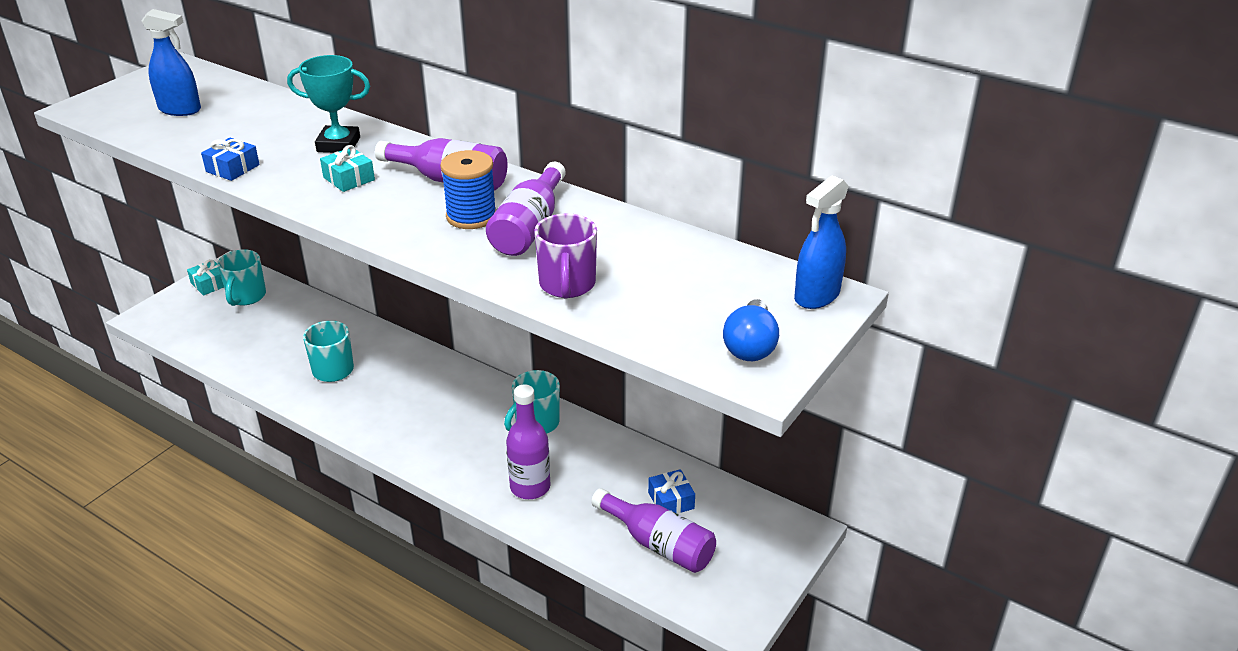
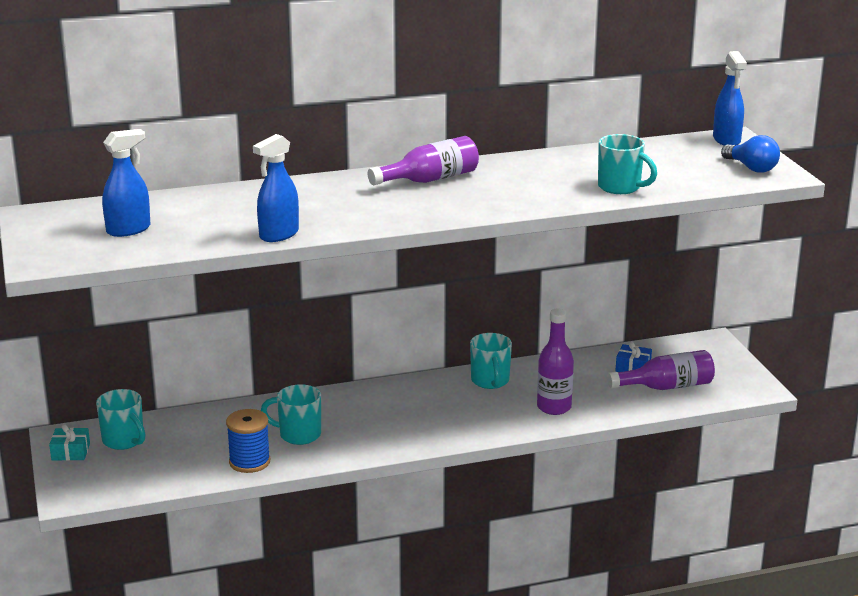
camera: 50 degrees left, 10 degrees down
(232, 168) = (279, 235): blue gift -> blue spray bottle
(338, 144) = (307, 196): turquoise trophy -> none
(349, 178) = (369, 205): turquoise gift -> none
(471, 216) = (491, 187): blue spool -> blue spool (249, 462)
(529, 227) = (534, 177): purple bottle -> none
(567, 285) = (620, 187): purple mug -> turquoise mug

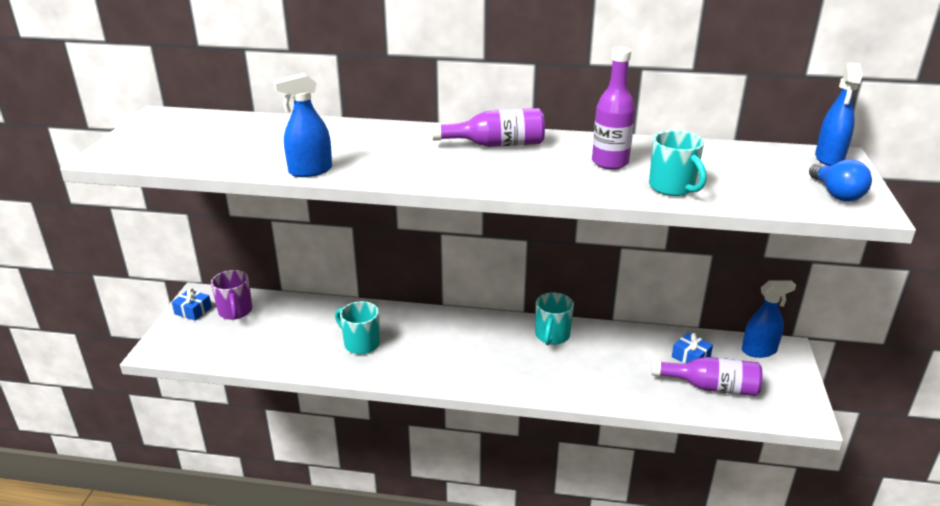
camera: 25 degrees right, 5 degrees up
(70, 452) = (193, 310): turquoise gift -> blue gift
(124, 441) = (235, 312): turquoise mug -> purple mug
(129, 230) = (204, 142): blue spray bottle -> blue spray bottle (759, 350)
(249, 462) = (304, 358): blue spool -> none
(554, 407) = (590, 379): purple bottle -> purple bottle (610, 162)

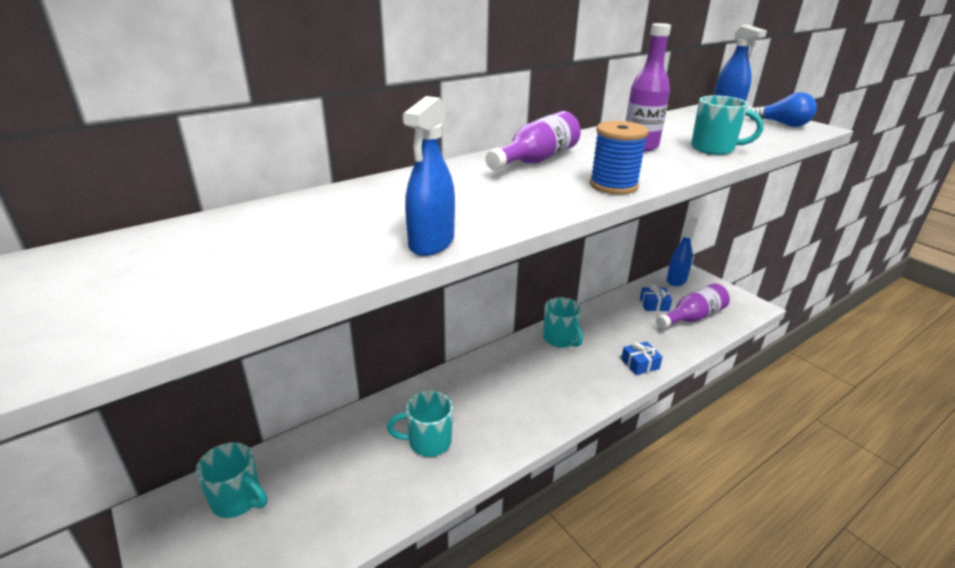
camera: 45 degrees left, 0 degrees up
(193, 310) = (173, 536): blue gift -> blue gift (640, 364)
(235, 312) = (238, 500): purple mug -> turquoise mug
(499, 182) = (613, 185): none -> blue spool

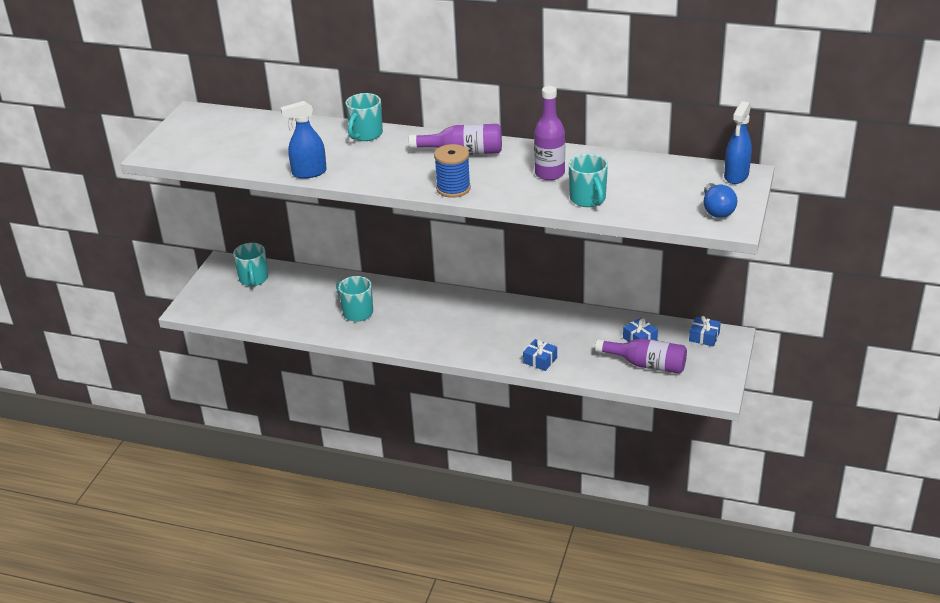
camera: 55 degrees right, 5 degrees up
(560, 339) = (524, 314): turquoise mug -> turquoise mug (365, 135)
(676, 280) = (704, 337): blue spray bottle -> blue gift

